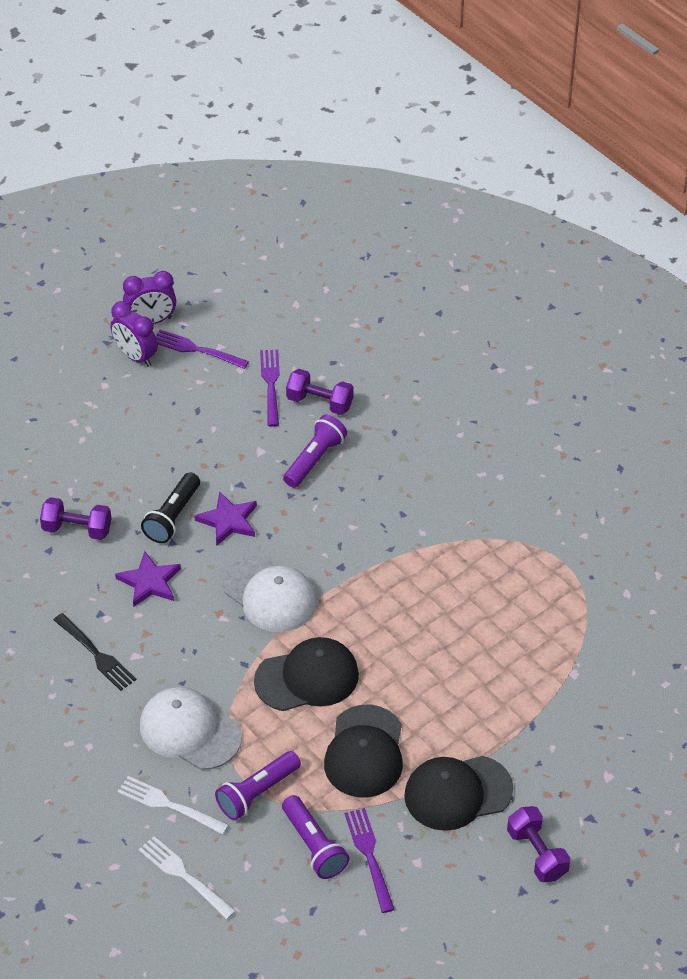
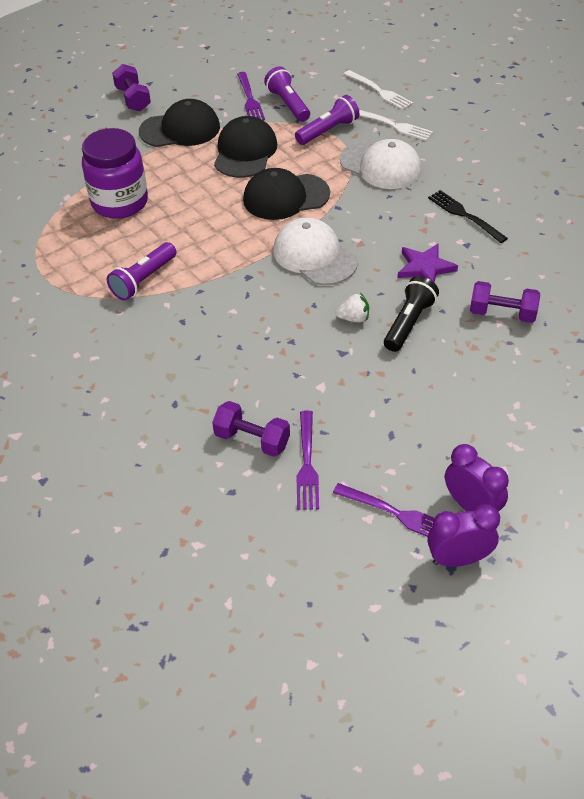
camera: 175 degrees left, 0 degrees up
(228, 521) = (353, 318): purple star -> white strawberry
(315, 460) = (263, 375): purple flashlight -> purple flashlight (143, 280)
(506, 665) = (120, 202): none -> purple jar

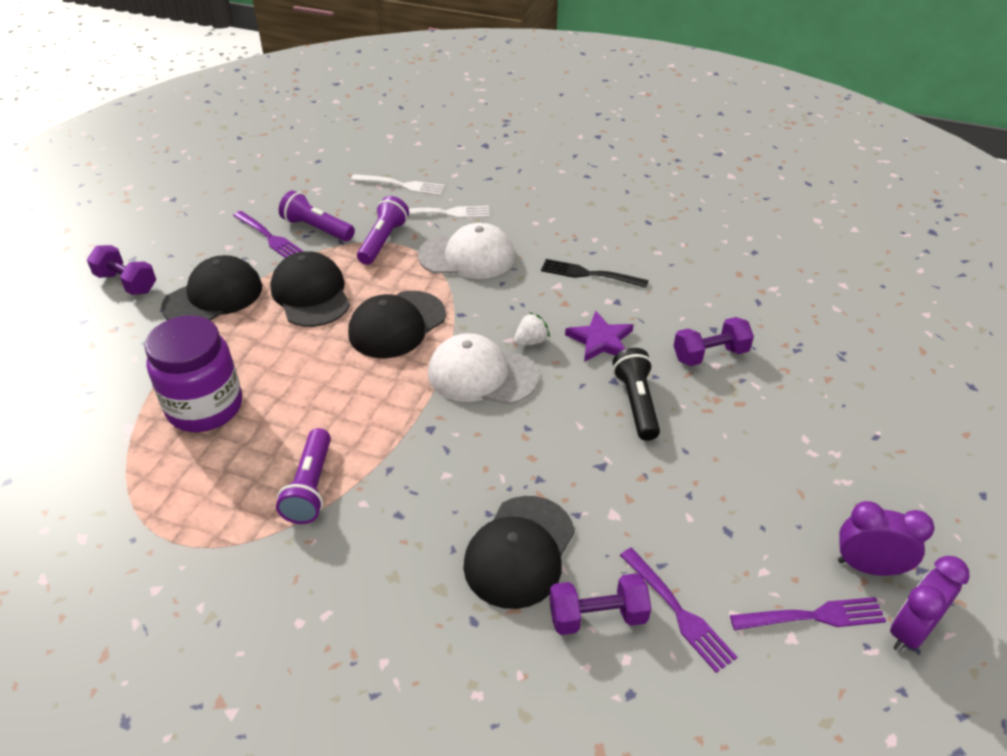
camera: 35 degrees left, 5 degrees down
(238, 379) = (519, 551): none -> black cap
(353, 318) = (579, 423): white strawberry -> white strawberry (531, 341)

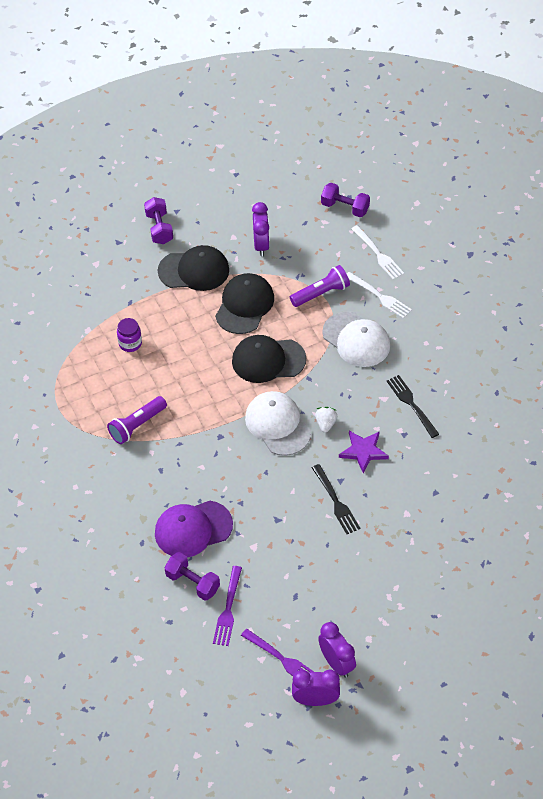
camera: 45 degrees right, 10 degrees up
(205, 407) = (130, 343): purple jar -> purple jar, size x0.49
(269, 237) = (261, 245): purple fork -> purple clock
(317, 228) = (294, 256): purple flashlight -> none
(519, 551) = (193, 529): black cap -> purple cap
(531, 341) = (325, 424): white strawberry -> white strawberry turned 90 degrees counterclockwise
(637, 403) = (336, 501): black flashlight -> black fork
(710, 355) = (411, 505): purple dumbbell -> purple dumbbell (345, 207)

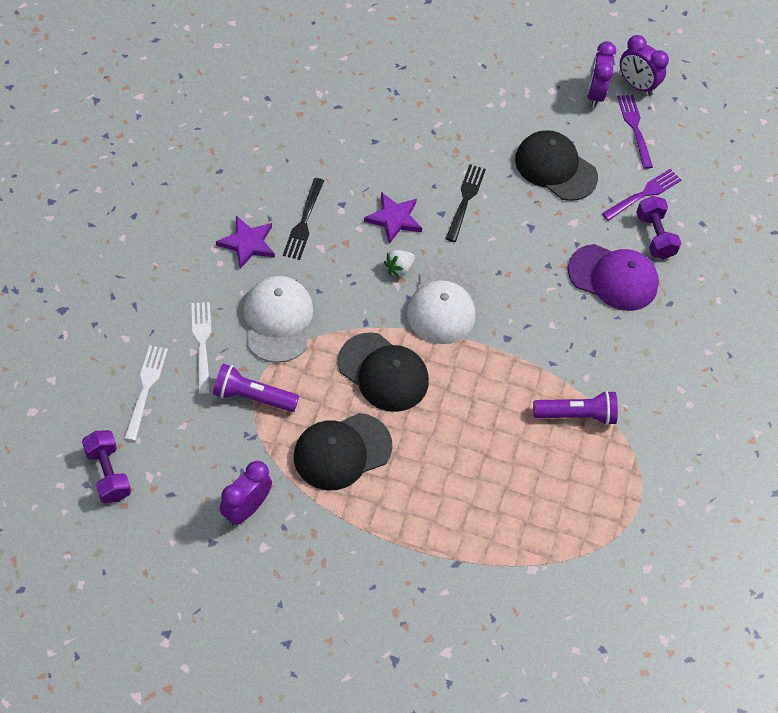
camera: 145 degrees left, 5 degrees up
(130, 343) = (502, 512): purple jar -> none
(159, 228) = (330, 636): purple dumbbell -> none
(194, 270) = (350, 541): black cap -> black cap (555, 168)
(425, 365) = (247, 243): none -> purple star

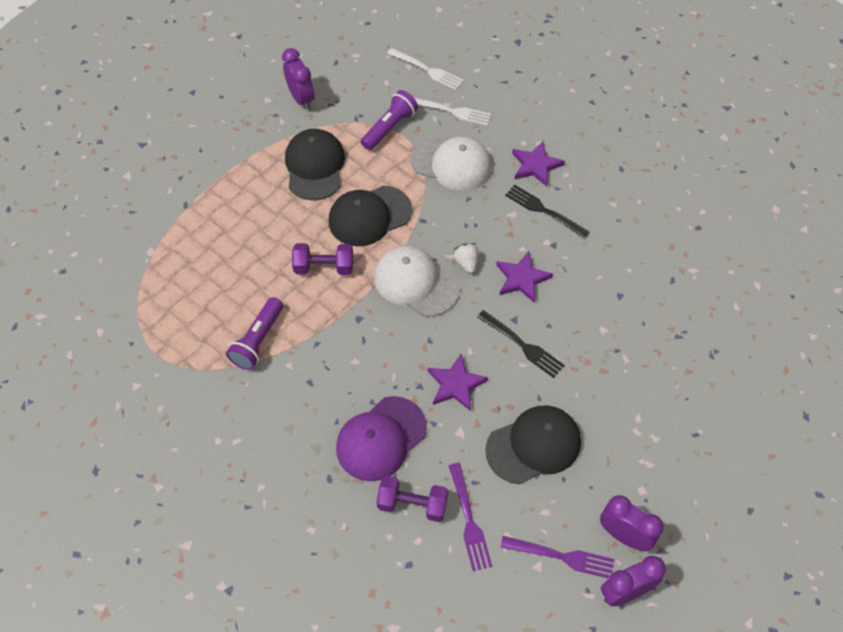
camera: 120 degrees right, 0 degrees up
(108, 474) = (369, 35): purple dumbbell -> purple dumbbell (324, 267)
(531, 239) = (455, 384): none -> purple star

